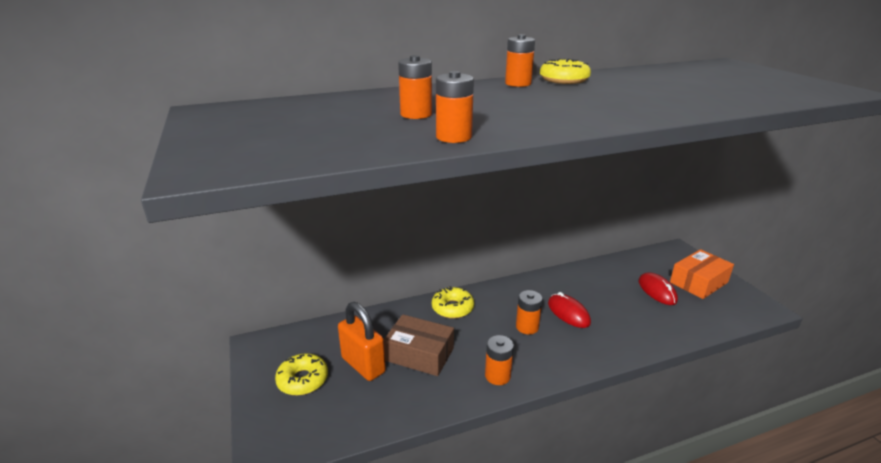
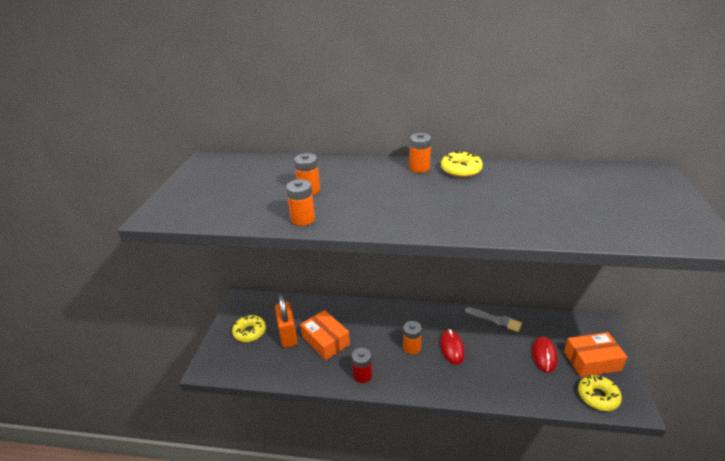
camera: 30 degrees right, 5 degrees up
(419, 354) = (325, 341): brown box -> orange box
(452, 308) = (371, 314): yellow donut -> yellow donut (598, 396)
(497, 376) = (362, 375): orange battery -> red battery
(585, 274) = (495, 320): none -> grey brush

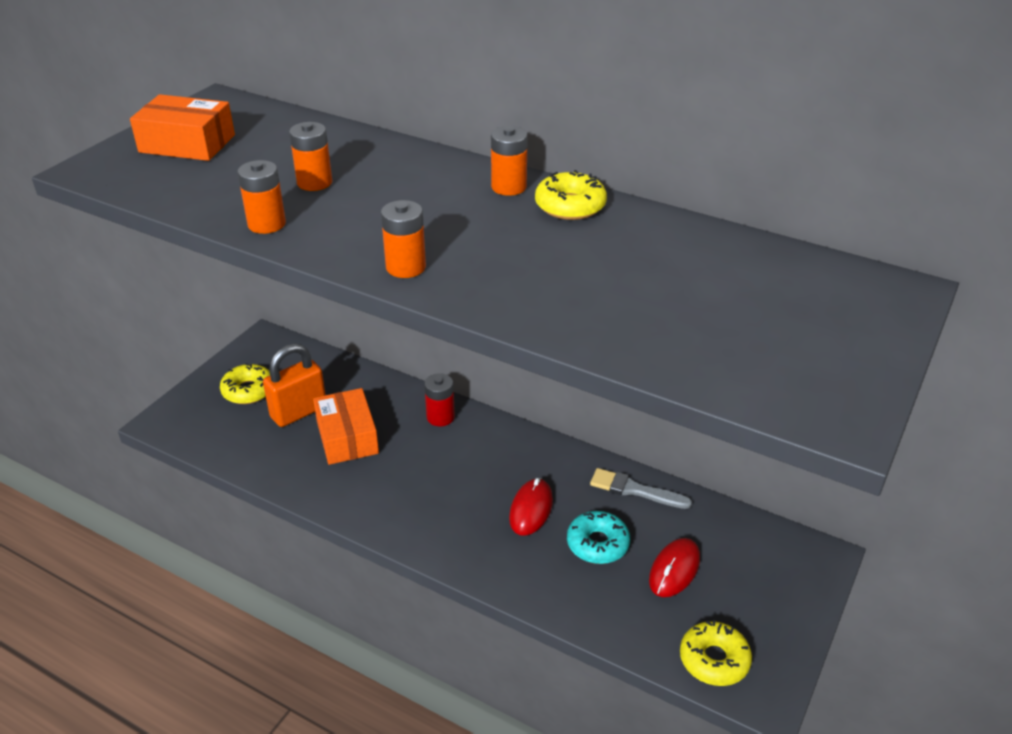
camera: 20 degrees right, 5 degrees up
(288, 335) = (299, 412): orange padlock -> orange padlock turned 45 degrees clockwise
(362, 375) = (367, 503): red battery -> red battery (440, 417)
(411, 347) = (468, 488): orange battery -> orange battery (406, 267)
(495, 320) = (635, 490): grey brush -> grey brush turned 150 degrees clockwise
(498, 355) = (597, 544): none -> turquoise donut
(592, 361) = (750, 605): orange box -> orange box (187, 144)

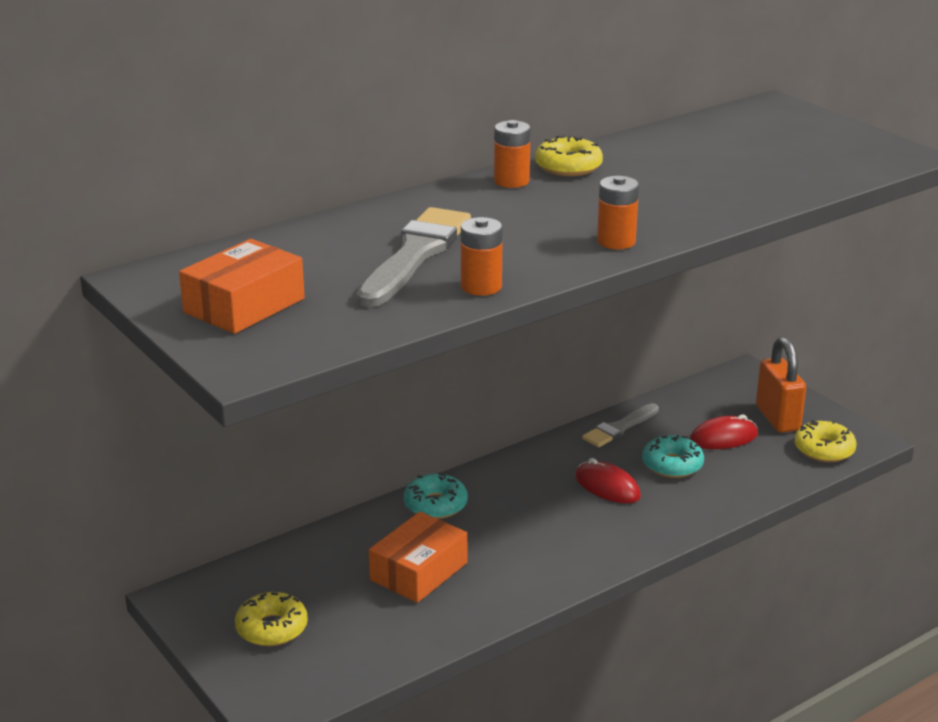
camera: 65 degrees left, 10 degrees down
(299, 412) = (347, 597): orange padlock -> orange padlock (777, 418)
(314, 182) = (415, 255): orange battery -> grey brush
(347, 437) = (419, 571): orange box -> orange box turned 60 degrees counterclockwise
(440, 417) = (435, 505): red battery -> turquoise donut
(674, 570) = (723, 438): red mouse -> red mouse turned 75 degrees counterclockwise

